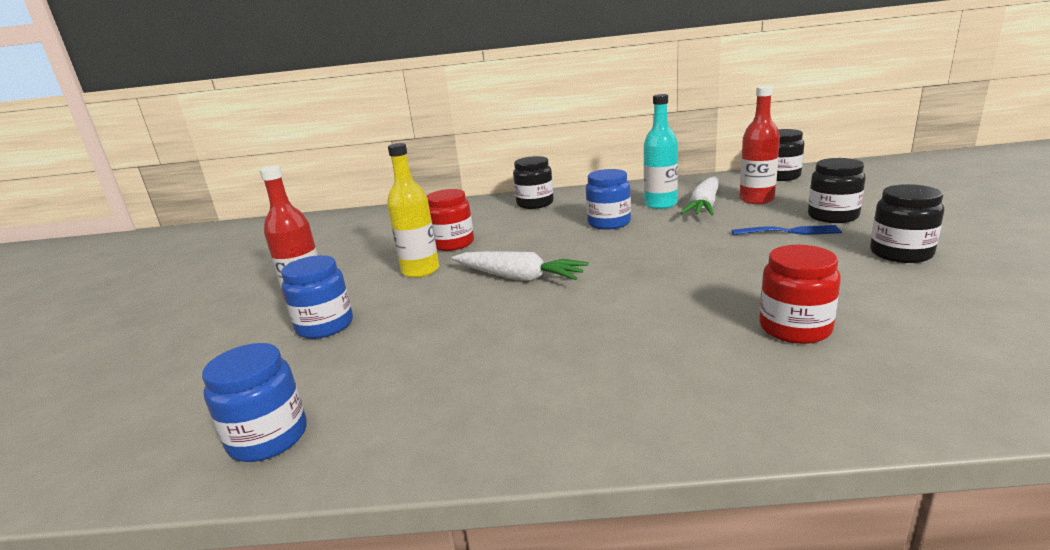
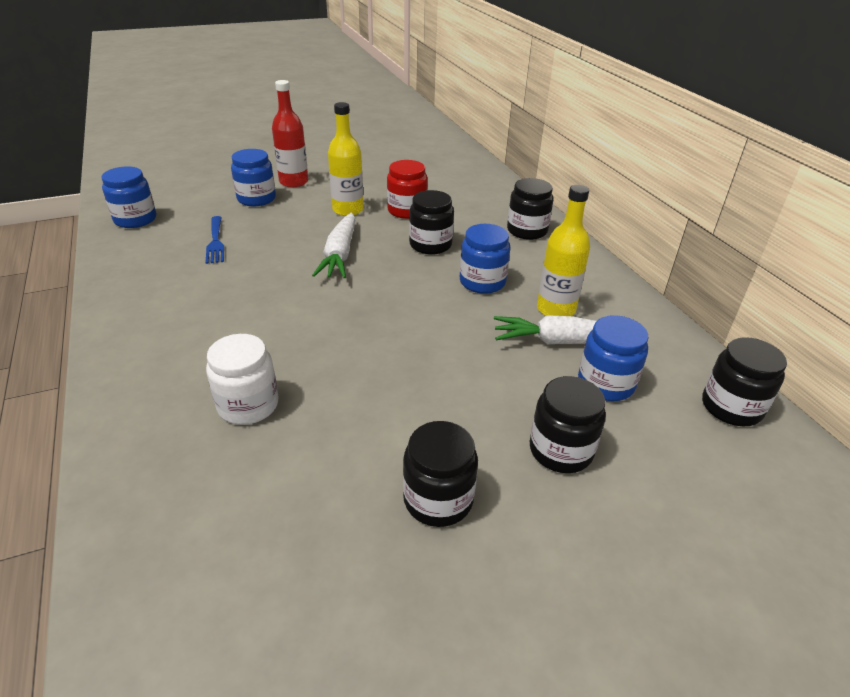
camera: 65 degrees right, 15 degrees up
(531, 237) = (430, 245): none -> black jar
(660, 204) = (555, 309): turquoise bottle -> yellow bottle
(756, 199) = (605, 383): red bottle -> blue jar
(790, 231) = (491, 410): blue fork -> blue fork (215, 242)
(795, 328) = (248, 405): red jar -> white jar

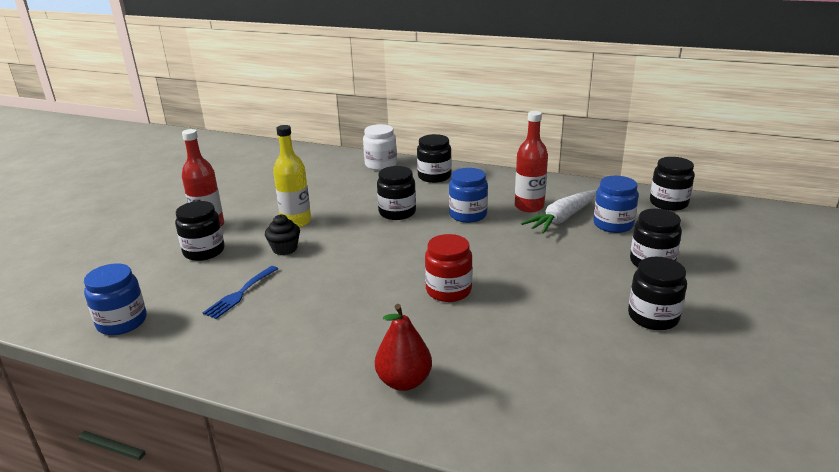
camera: 45 degrees left, 10 degrees down
(165, 378) = (404, 381): none -> red pear
(215, 242) = (240, 294): blue fork -> blue fork turned 90 degrees clockwise
(248, 405) = (486, 353): white jar -> white jar (381, 165)
(256, 199) = (204, 251): blue jar -> black jar
(300, 226) = (284, 249): none -> black cupcake
(340, 254) = (353, 249): white carrot -> none
(407, 210) = (338, 202): red jar -> red jar (448, 290)
(555, 309) = (529, 206): yellow bottle -> red bottle

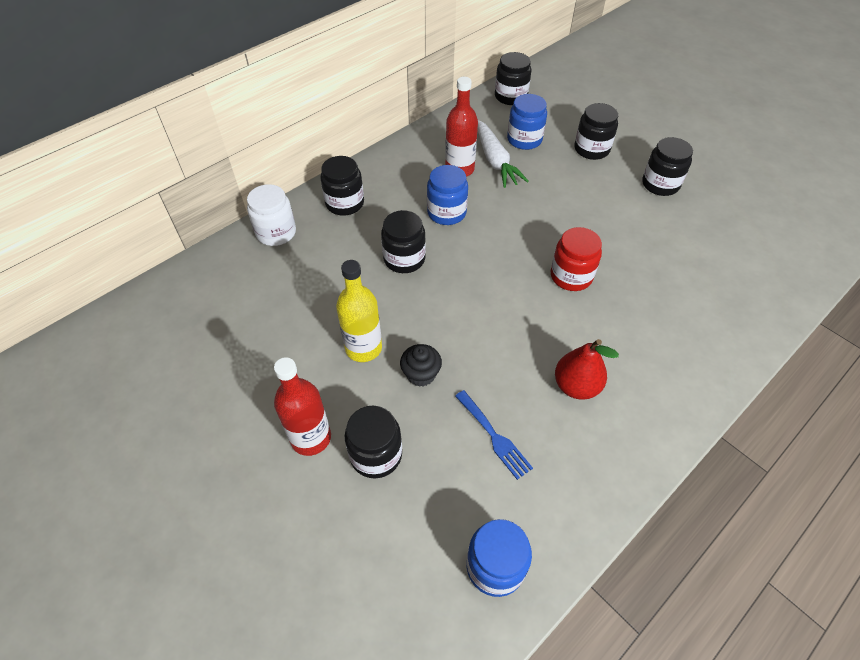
camera: 65 degrees left, 25 degrees up
(404, 381) = (686, 350): red pear -> red pear (576, 386)

